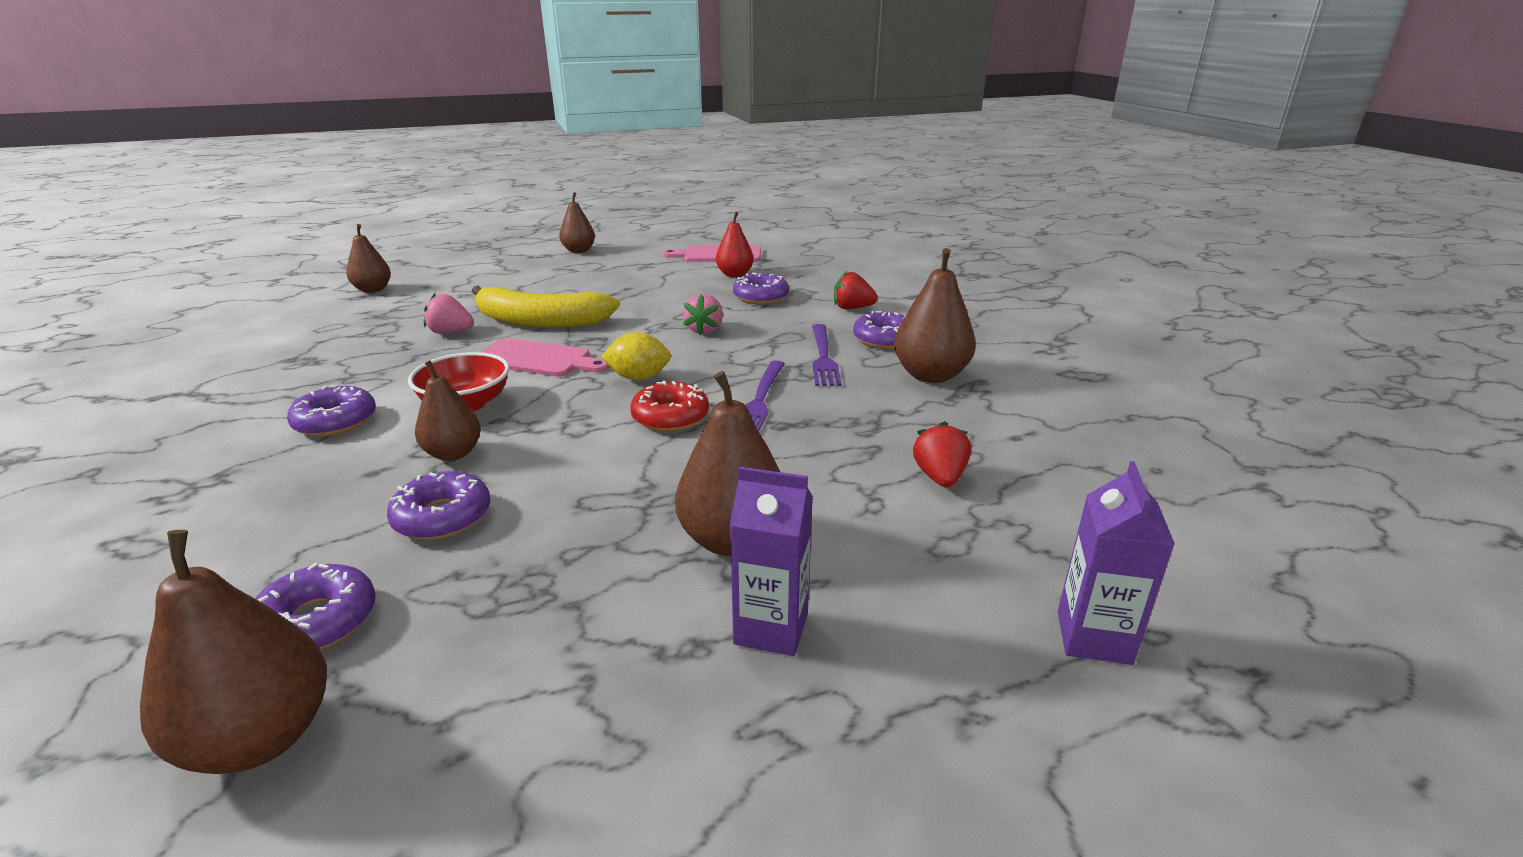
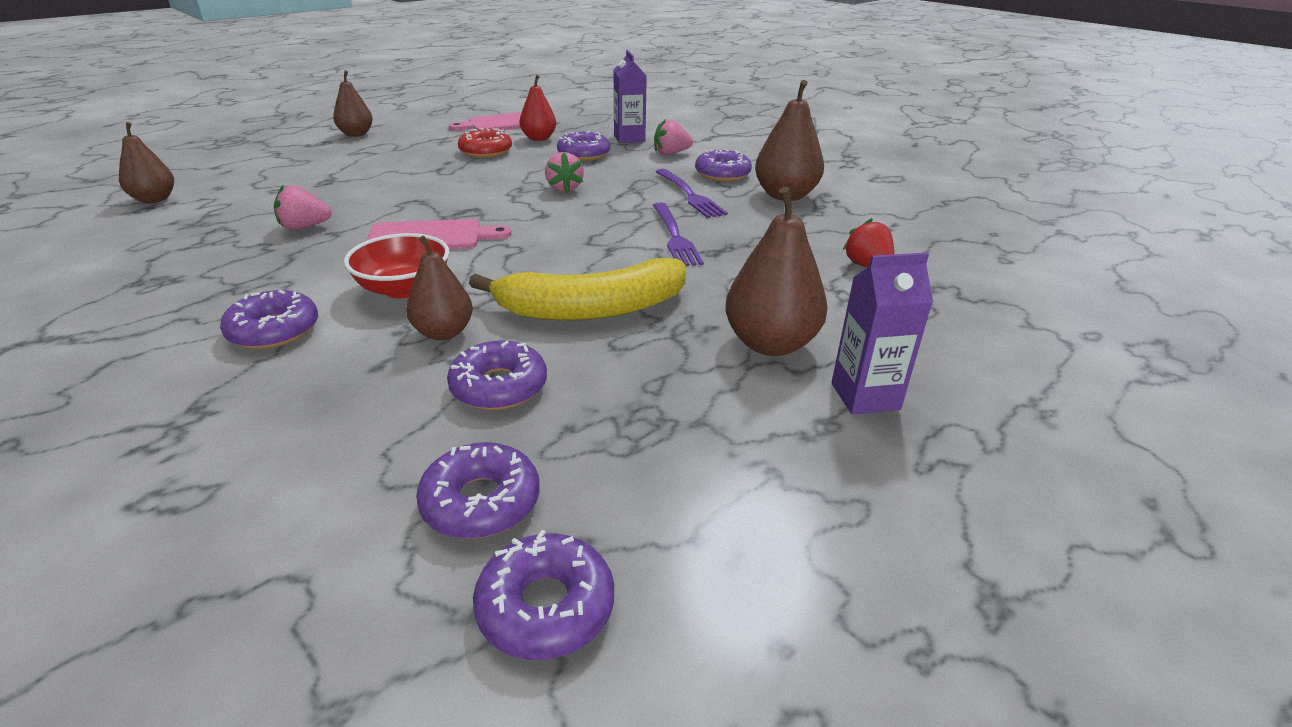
camera: 25 degrees left, 5 degrees up
(260, 738) = (546, 606): brown pear -> purple donut
(540, 321) = (392, 203): yellow banana -> yellow banana (592, 309)
(638, 378) = (549, 236): yellow lemon -> none
(670, 417) = (614, 263): red donut -> red donut (485, 151)
(852, 308) = (671, 153): red strawberry -> pink strawberry
(1094, 637) = (1062, 345): purple carton -> purple carton (629, 138)

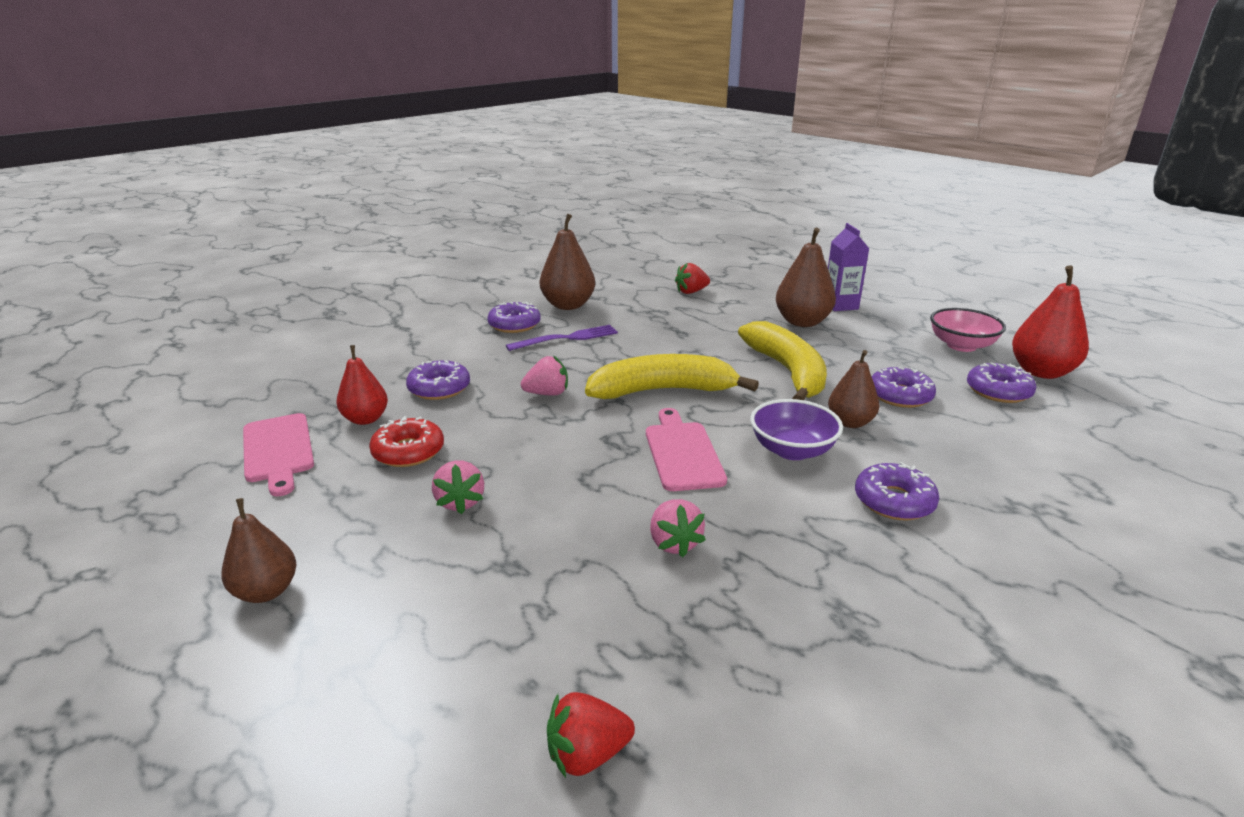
camera: 90 degrees left, 5 degrees down
(154, 199) = (587, 754): brown pear -> red strawberry
(404, 288) = (792, 450): red bowl -> purple bowl
(546, 606) = (1041, 372): purple donut -> red pear
(557, 234) = (662, 391): none -> yellow banana
(629, 138) = (389, 365): purple carton -> none
(671, 153) = (449, 345): pink strawberry -> pink strawberry (460, 502)
(675, 237) = (658, 345): purple fork -> none
(684, 514) = (961, 345): none -> pink bowl

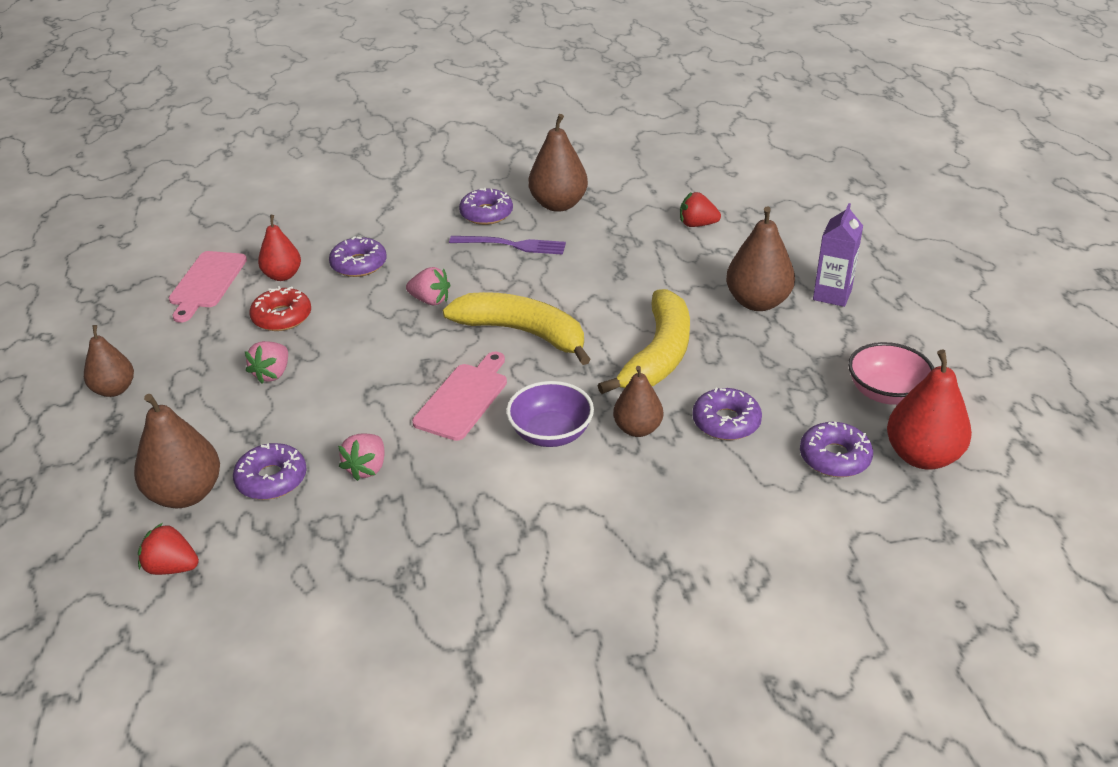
camera: 35 degrees right, 10 degrees up
(501, 661) = (185, 494): none -> brown pear
(894, 501) = (566, 512): purple donut -> purple donut (271, 479)

